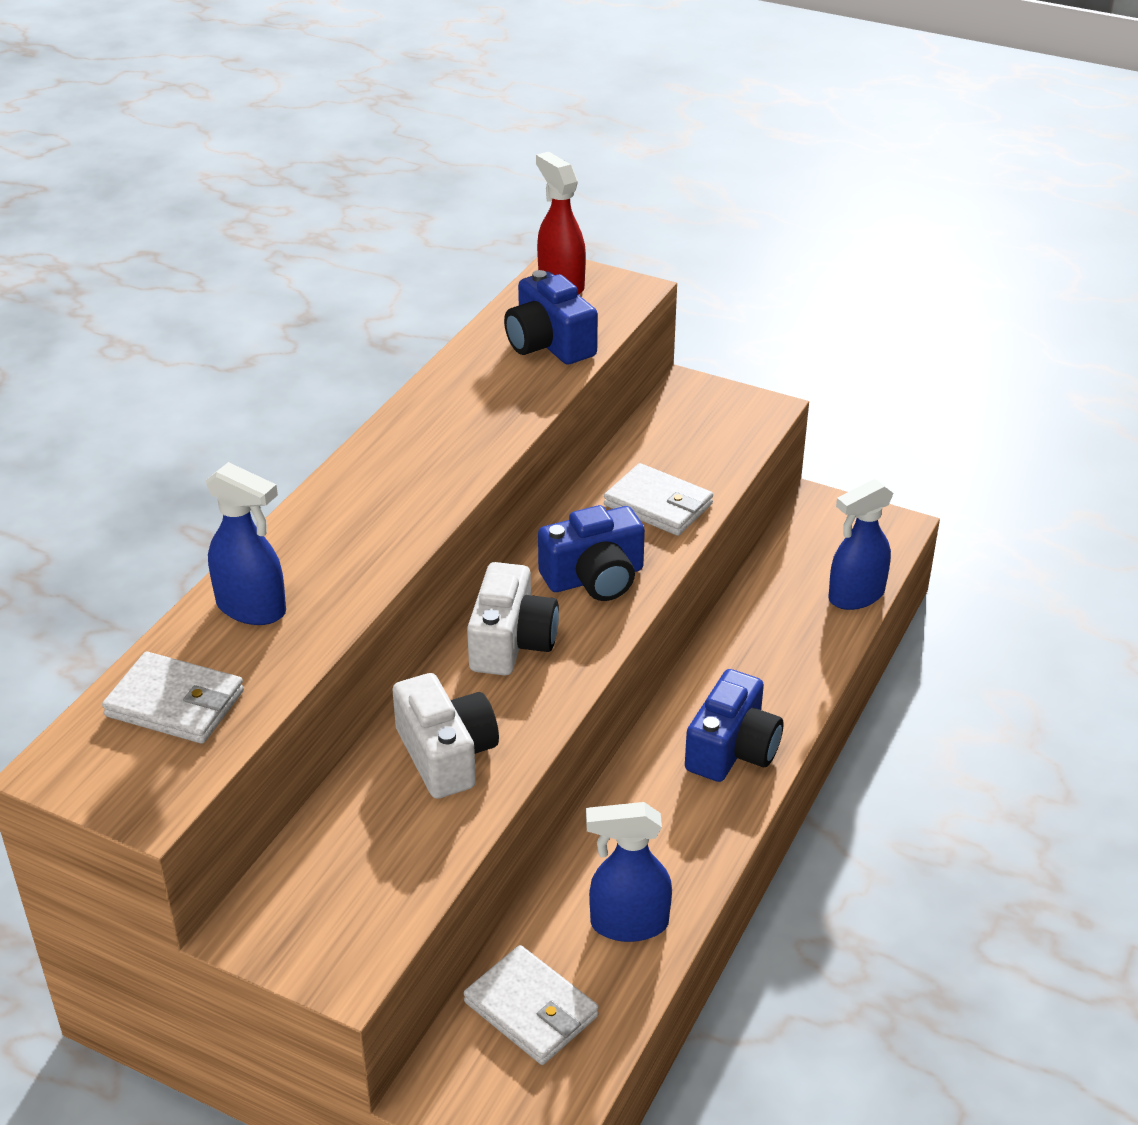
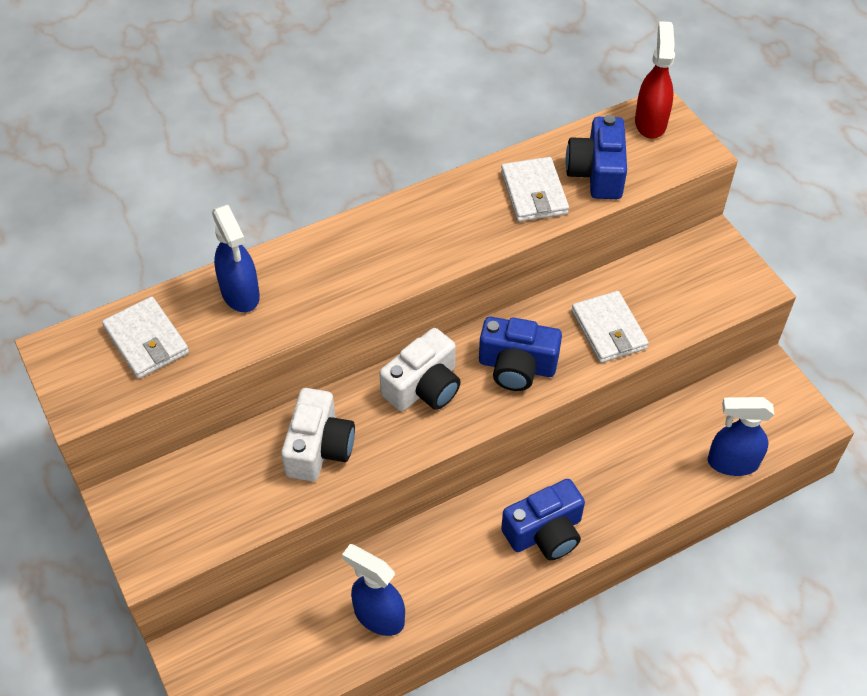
camera: 35 degrees right, 15 degrees up
(531, 1009) = (278, 636): white wallet -> white wallet (534, 193)

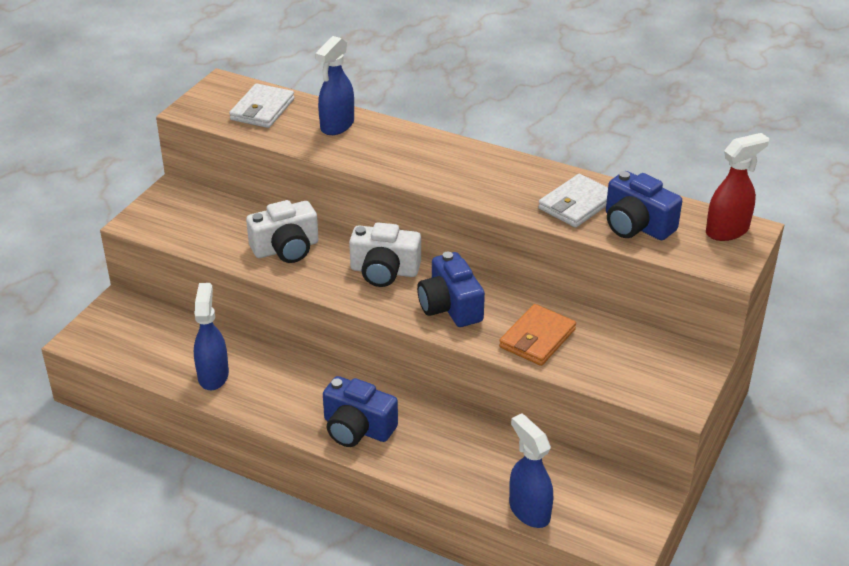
camera: 55 degrees right, 15 degrees down
(597, 173) = (636, 225): blue camera -> blue camera turned 105 degrees counterclockwise
(608, 330) = (537, 338): white wallet -> orange wallet

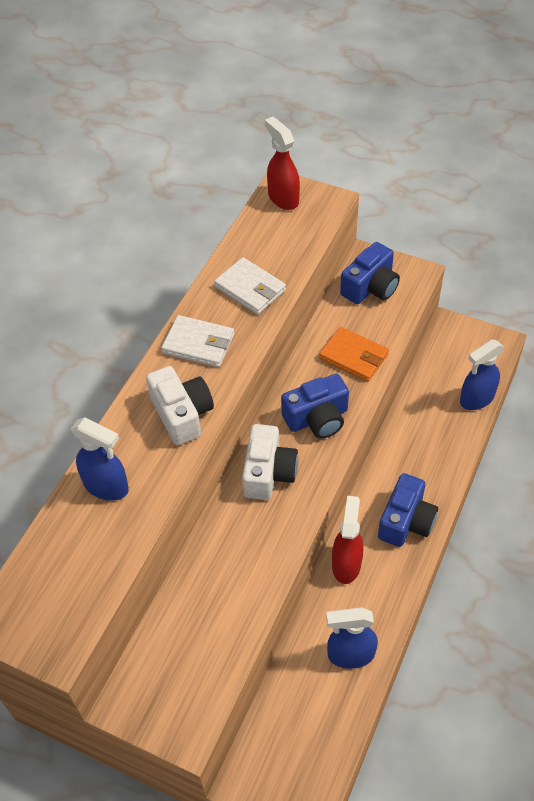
camera: 90 degrees left, 15 degrees up
(262, 109) = (65, 567): white wallet -> white wallet (198, 344)
(286, 248) = (235, 563): white camera -> white camera (182, 414)
(312, 378) = (346, 564): none -> red spray bottle
(636, 225) = (279, 251): blue camera -> blue camera (370, 287)

